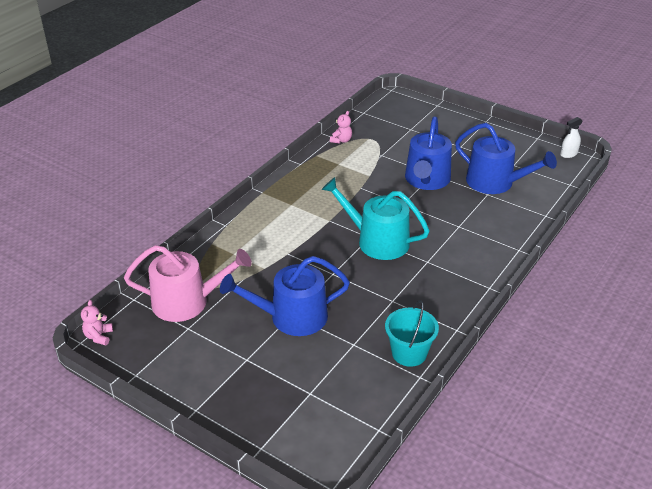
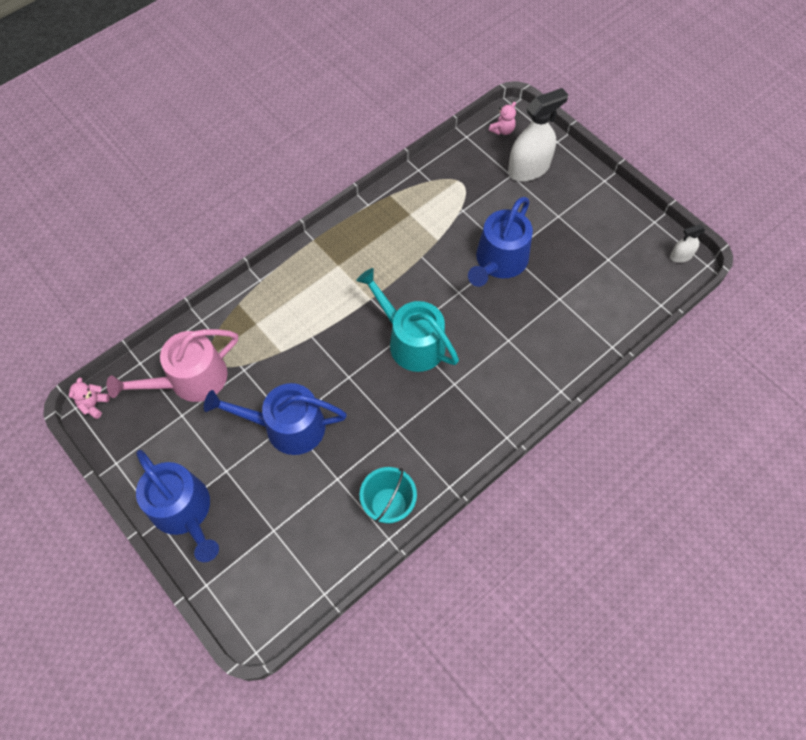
camera: 15 degrees right, 25 degrees up
(187, 302) = (190, 380): pink watering can -> pink watering can turned 135 degrees clockwise
(341, 140) = (425, 177): pink teddy bear -> pink teddy bear (502, 130)
(422, 123) = (528, 169): none -> white spray bottle
(495, 182) = (575, 283): blue watering can -> blue watering can (184, 511)

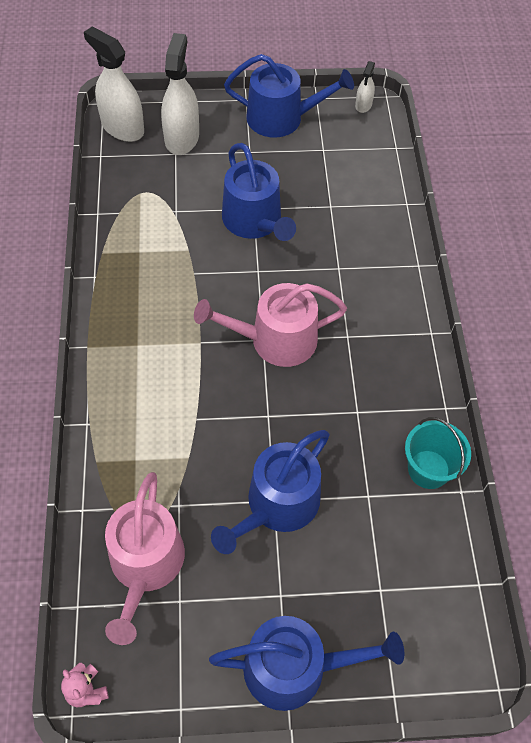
camera: 55 degrees left, 5 degrees down
(411, 341) = (275, 340): turquoise watering can -> pink watering can
(502, 130) = (122, 127): pink teddy bear -> white spray bottle
(610, 214) = (282, 118): none -> blue watering can

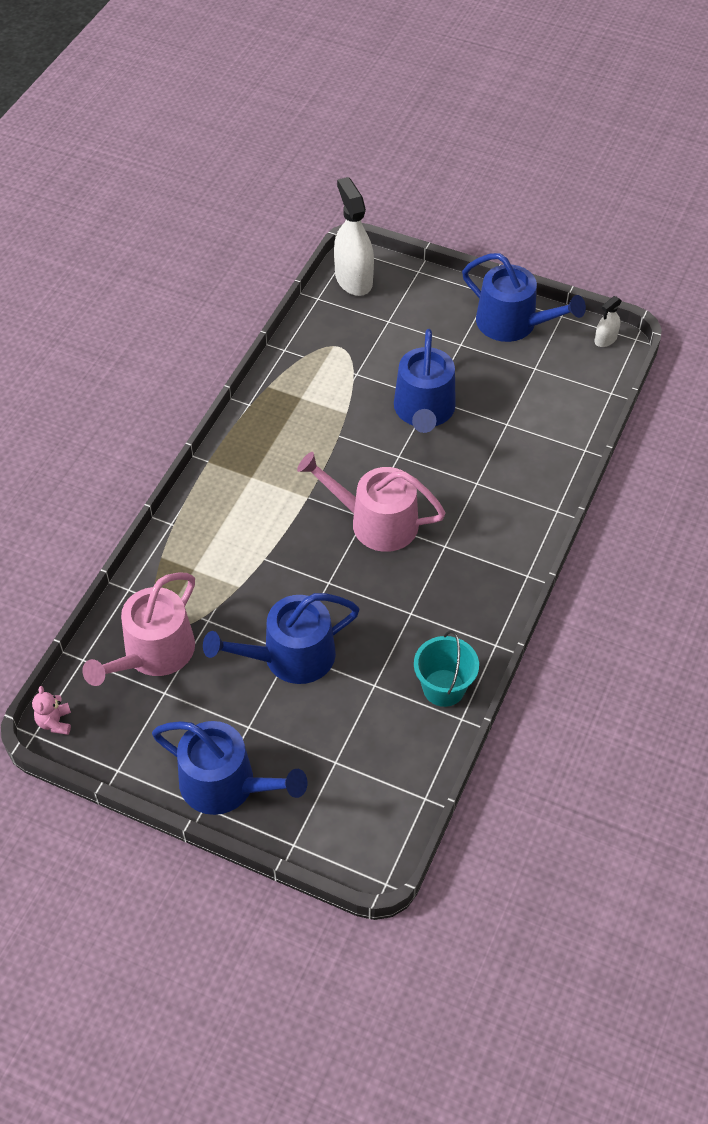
camera: 30 degrees right, 5 degrees down
(182, 138) = (403, 308): white spray bottle -> none

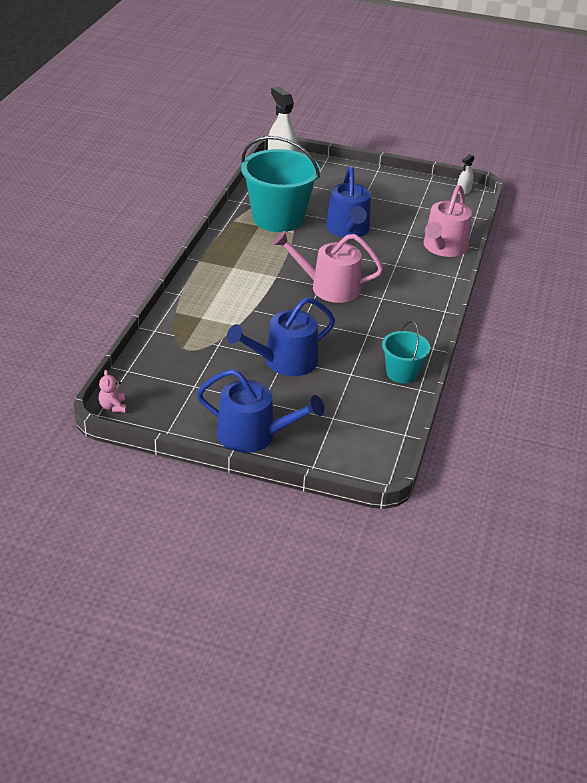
camera: 10 degrees left, 15 degrees down
(153, 653) = (181, 364): pink watering can -> pink watering can (443, 247)
(330, 385) = (278, 218): none -> turquoise bucket
(513, 323) = (398, 185): blue watering can -> none

